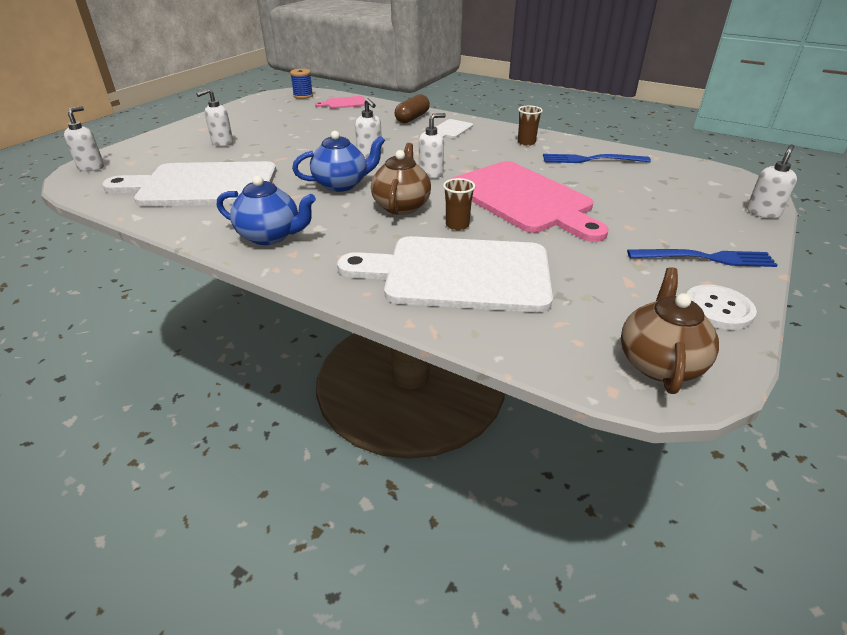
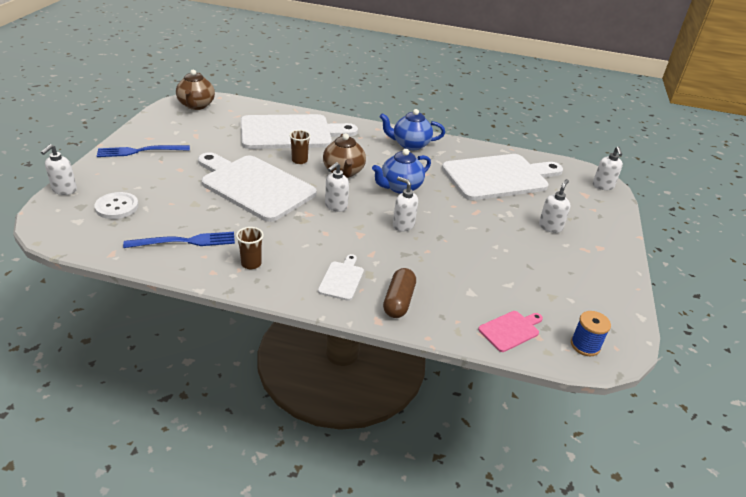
camera: 160 degrees right, 0 degrees up
(524, 199) = (254, 186): pink cutting board -> white cutting board
(718, 309) = (154, 126): white button -> white button (117, 207)

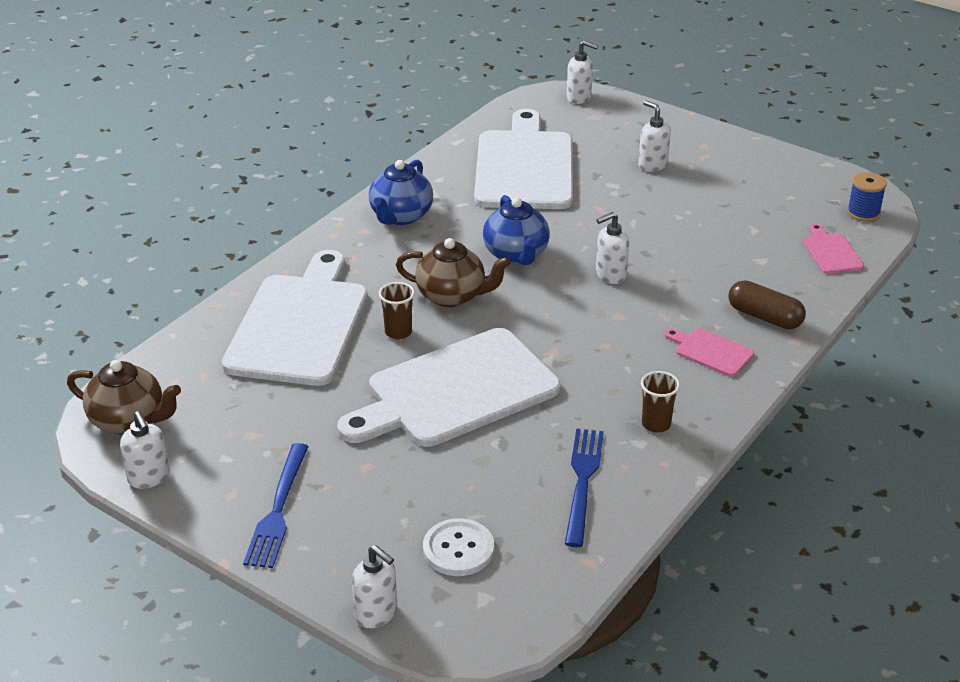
camera: 65 degrees left, 0 degrees up
(335, 206) = (543, 322): white soap dispenser -> white soap dispenser (149, 477)
(342, 279) = (710, 351): white cutting board -> pink cutting board

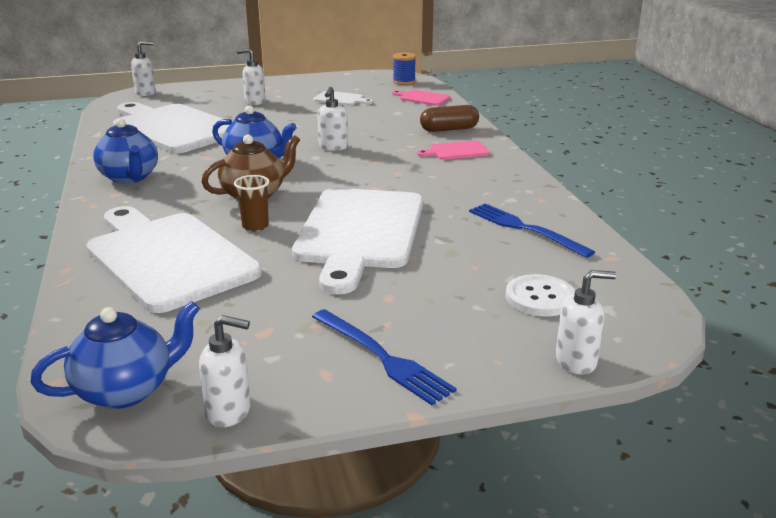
camera: 50 degrees left, 10 degrees down
(129, 420) = (126, 390): brown teapot -> blue teapot
(656, 424) = (500, 188): brown cup -> none
(741, 206) = (341, 99): none -> white cutting board

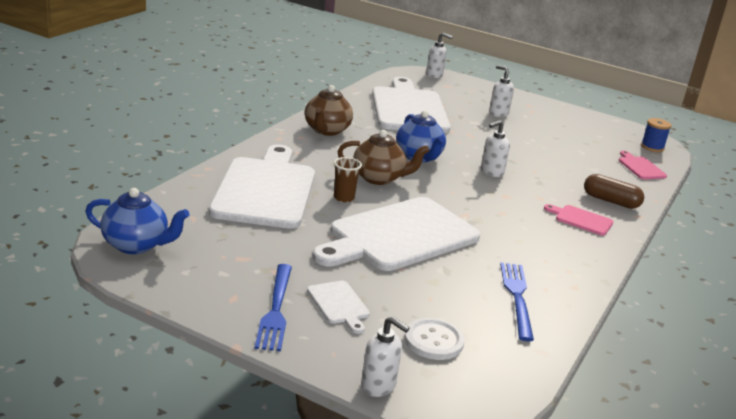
camera: 40 degrees right, 0 degrees up
(130, 177) = (326, 130): blue teapot -> brown teapot
(229, 412) = (160, 284): white soap dispenser -> none
(341, 99) = (568, 139): white cutting board -> white cutting board (339, 304)

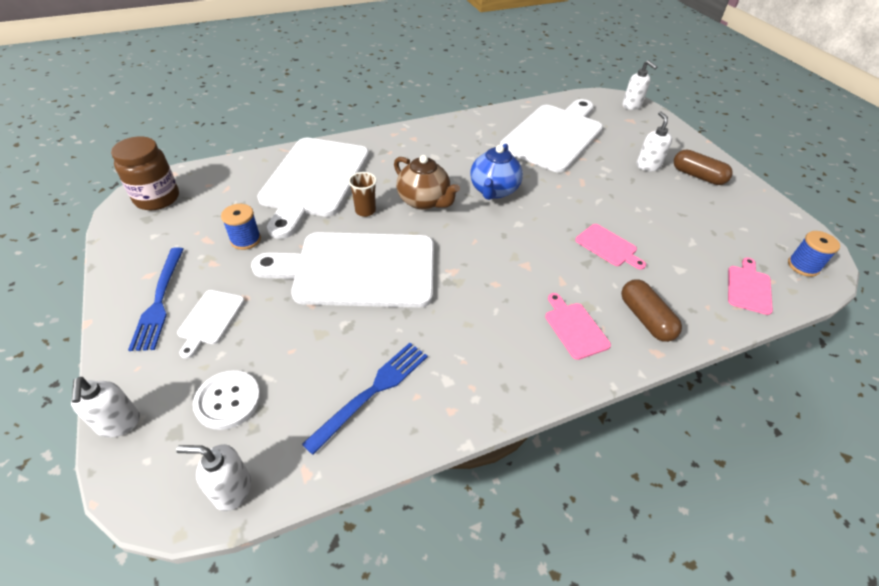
camera: 40 degrees right, 20 degrees up
(136, 245) = (157, 198): blue teapot -> brown jar
(265, 190) = (314, 180): white cutting board -> white cutting board turned 150 degrees clockwise
(275, 310) = (159, 301): blue fork -> blue fork turned 45 degrees counterclockwise
(277, 247) = (245, 240): none -> blue spool
(326, 130) = (444, 138): brown teapot -> none
(491, 172) = (547, 232): white soap dispenser -> white soap dispenser (232, 489)
(536, 112) = (697, 176): none -> brown capsule
(539, 169) = (608, 246): none -> pink cutting board

